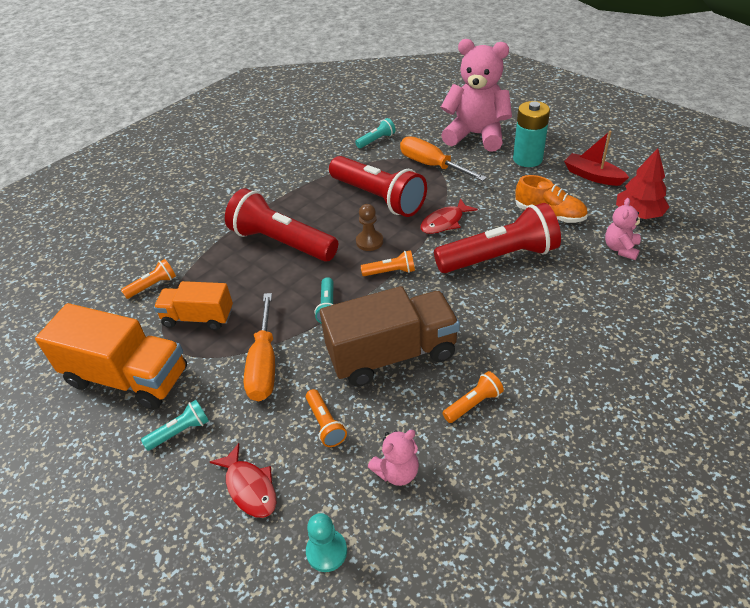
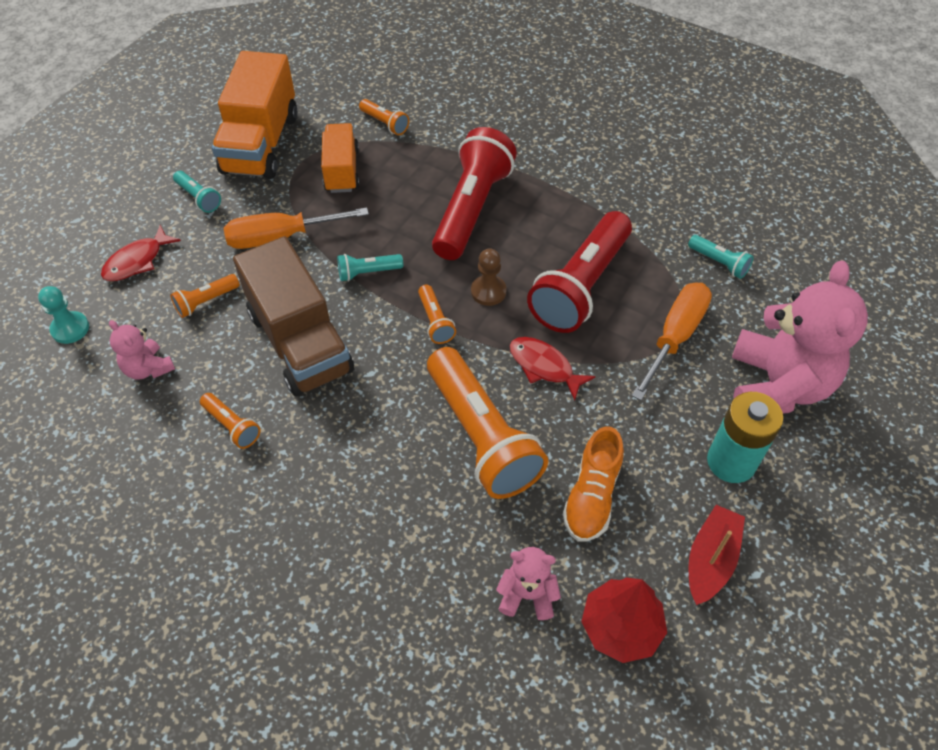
camera: 75 degrees right, 10 degrees up
(499, 257) = (482, 436): red flashlight -> orange flashlight

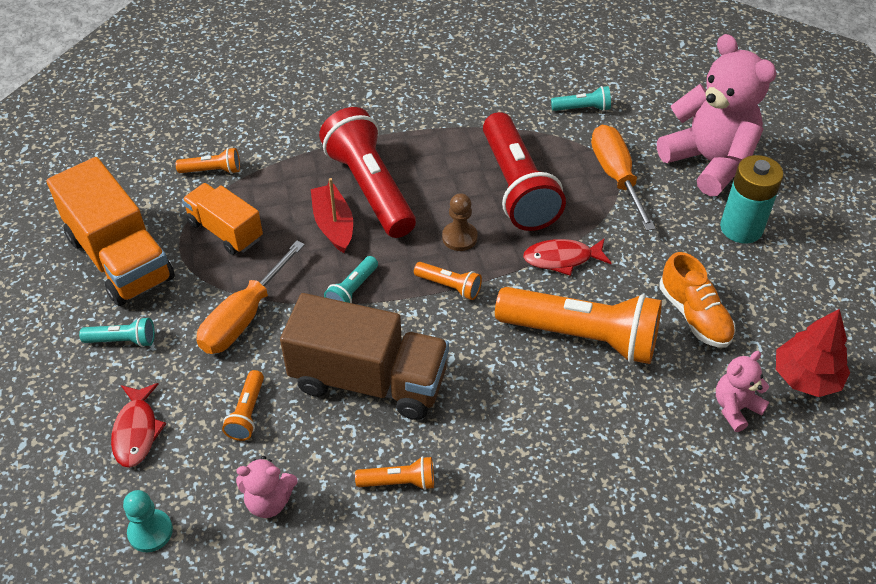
camera: 45 degrees left, 5 degrees down
(710, 560) = (801, 295): red boat -> red boat (333, 225)

